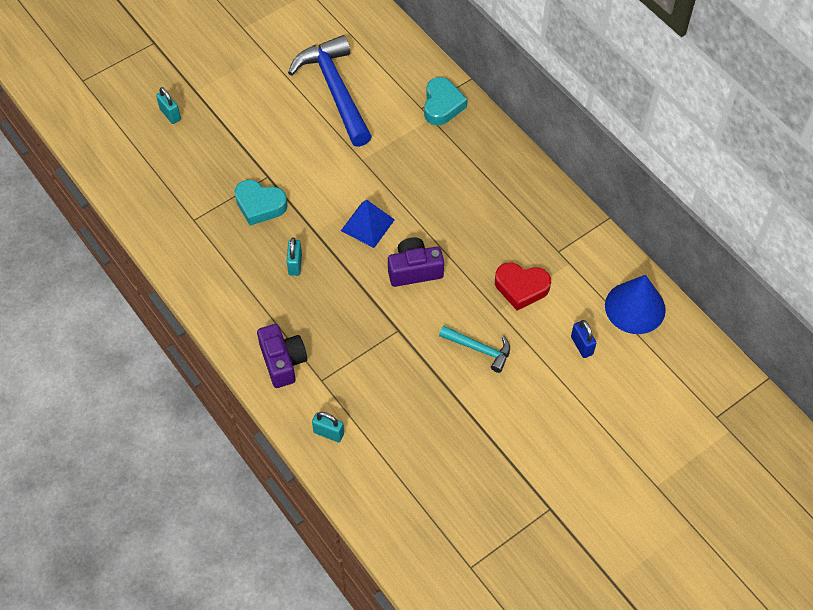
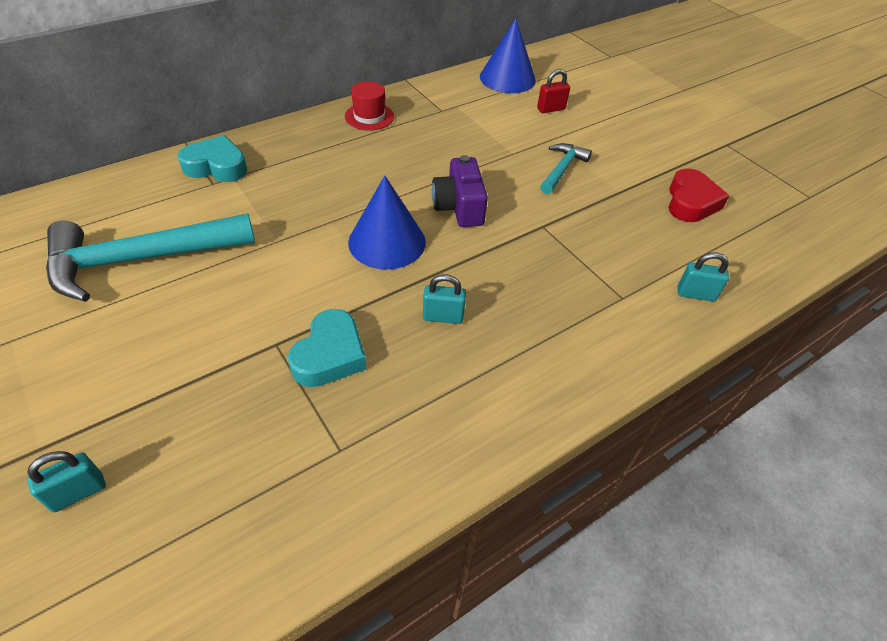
camera: 90 degrees left, 10 degrees down
(283, 361) = (601, 336): purple camera -> none
(328, 433) = (695, 294): turquoise padlock -> turquoise padlock turned 75 degrees clockwise
(335, 90) = (141, 259): blue hammer -> turquoise hammer
(367, 225) = (387, 242): blue pyramid -> blue cone
(521, 288) = (485, 136): red heart -> red heart (690, 202)
(534, 195) = (369, 116): none -> red hat
(582, 345) = (551, 109): blue padlock -> red padlock

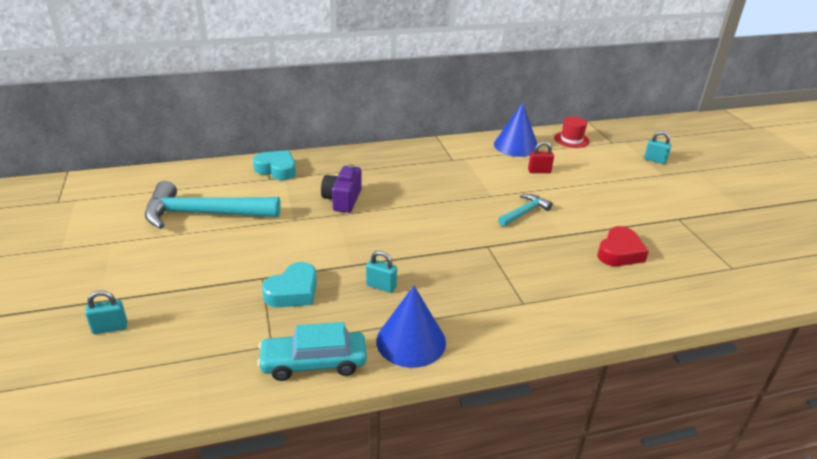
camera: 20 degrees right, 15 degrees down
(369, 116) = (396, 155): red hat -> red hat (571, 139)
(387, 242) = (367, 234): blue cone -> blue cone (411, 341)
(411, 461) = (314, 363): none -> turquoise car
(459, 207) = (430, 222): purple camera -> purple camera (342, 199)
(695, 294) = (585, 313): turquoise padlock -> turquoise padlock (655, 160)

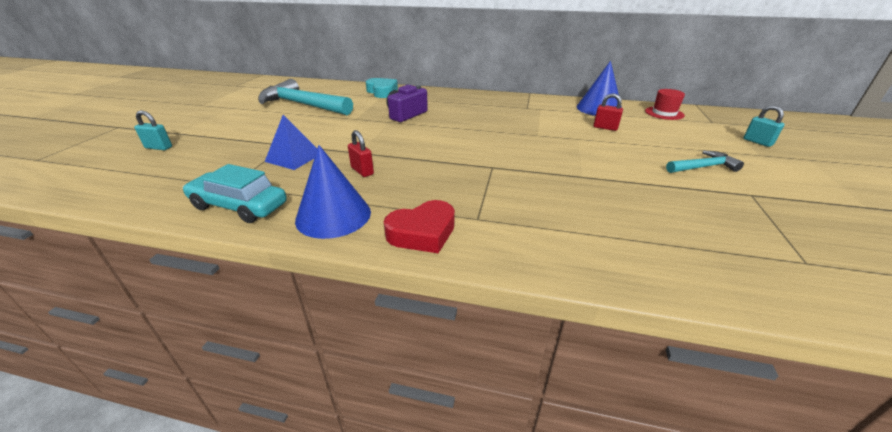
camera: 30 degrees right, 0 degrees up
(293, 291) = (294, 157): turquoise heart -> blue pyramid
(381, 286) = (362, 171): turquoise padlock -> red padlock
(524, 212) = (558, 152): turquoise hammer -> turquoise hammer (703, 167)
(619, 252) = (639, 205): red heart -> red heart (422, 233)

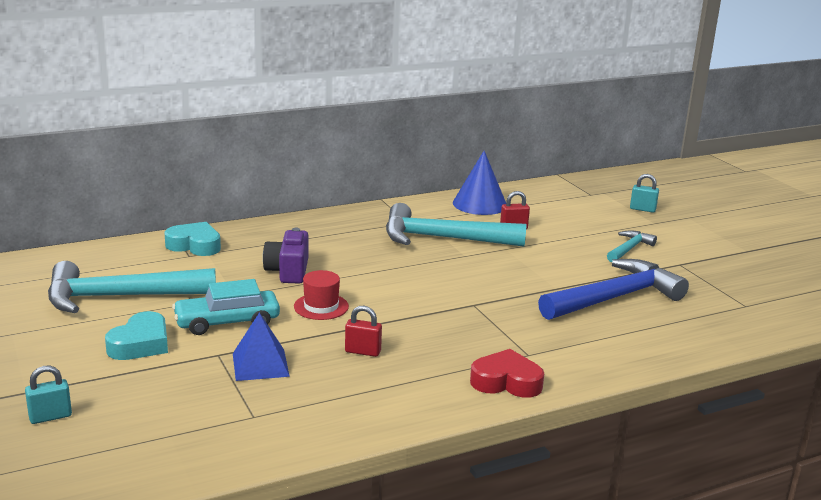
camera: 40 degrees left, 10 degrees down
(239, 206) = (309, 428): turquoise car -> turquoise car (227, 322)
(265, 128) = (140, 344): none -> turquoise heart
(333, 215) = (413, 399): blue cone -> none
(422, 233) = (506, 382): red heart -> red heart turned 105 degrees counterclockwise
(537, 121) = (443, 238): none -> turquoise hammer
(633, 201) = (614, 298): none -> blue hammer
(664, 113) = (543, 194): red hat -> red hat (321, 306)

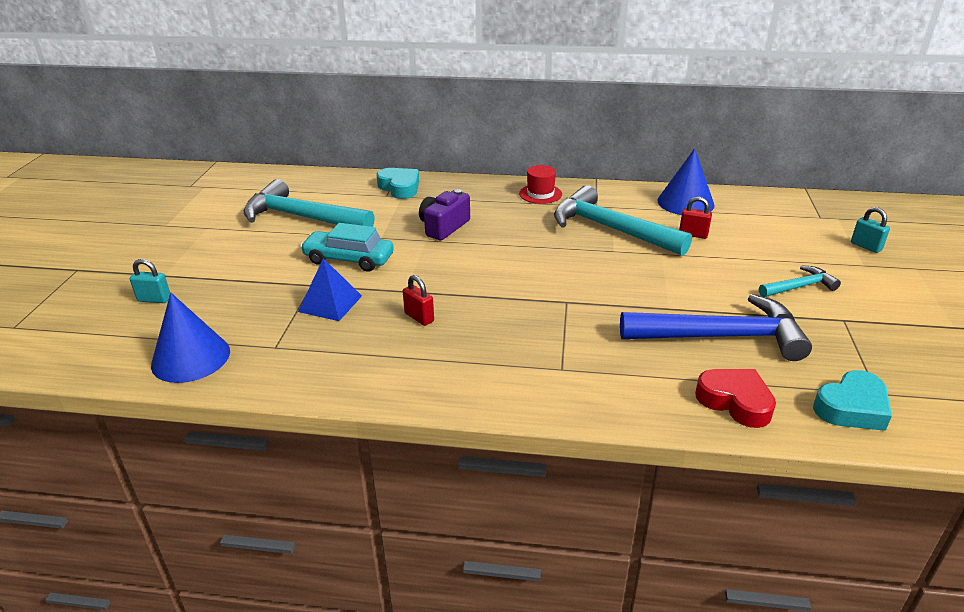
camera: 35 degrees right, 10 degrees up
(140, 344) = (271, 260): turquoise heart -> turquoise heart (851, 408)
(175, 453) = (191, 357): none -> blue cone
(321, 306) = (433, 266): red hat -> red hat (540, 194)
(506, 382) = (509, 389): red heart -> red heart (735, 402)

